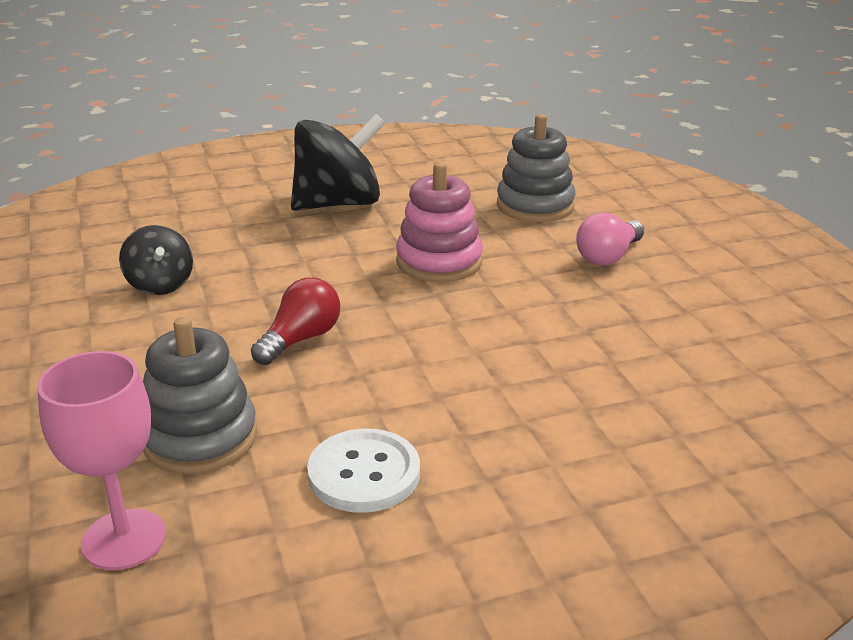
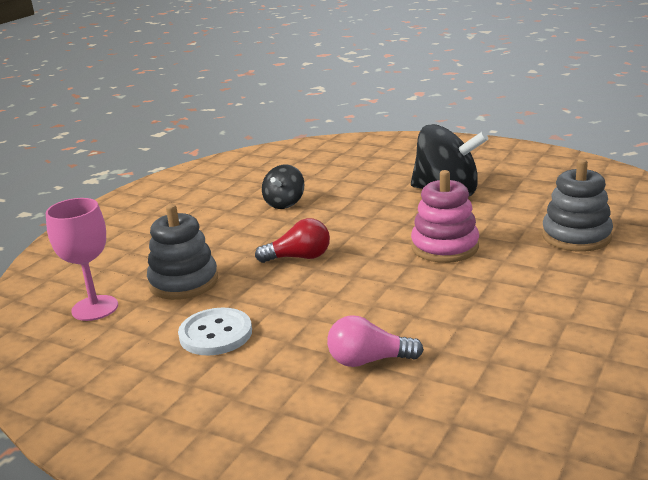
camera: 50 degrees right, 5 degrees down
(608, 256) = (566, 288): pink light bulb -> pink light bulb (368, 360)

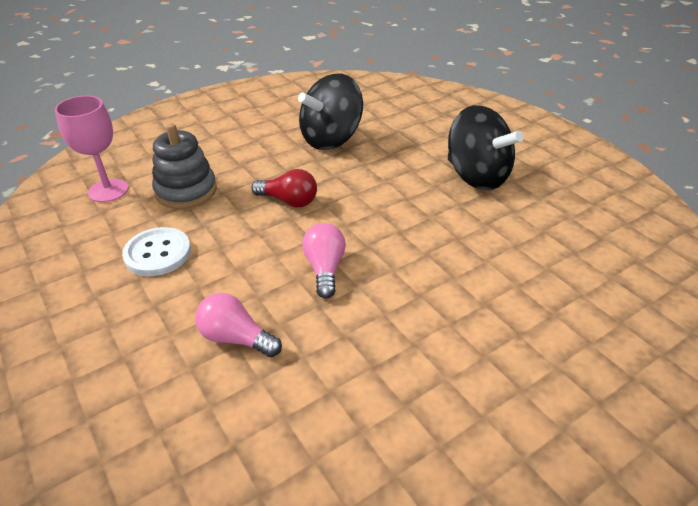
camera: 25 degrees right, 15 degrees up
(284, 203) = (331, 139): black spinning top -> black spinning top, size x1.80
(390, 291) = (324, 269): none -> pink light bulb
(445, 247) = (415, 239): pink stacking toy -> none
(576, 236) = (550, 278): grey stacking toy -> none

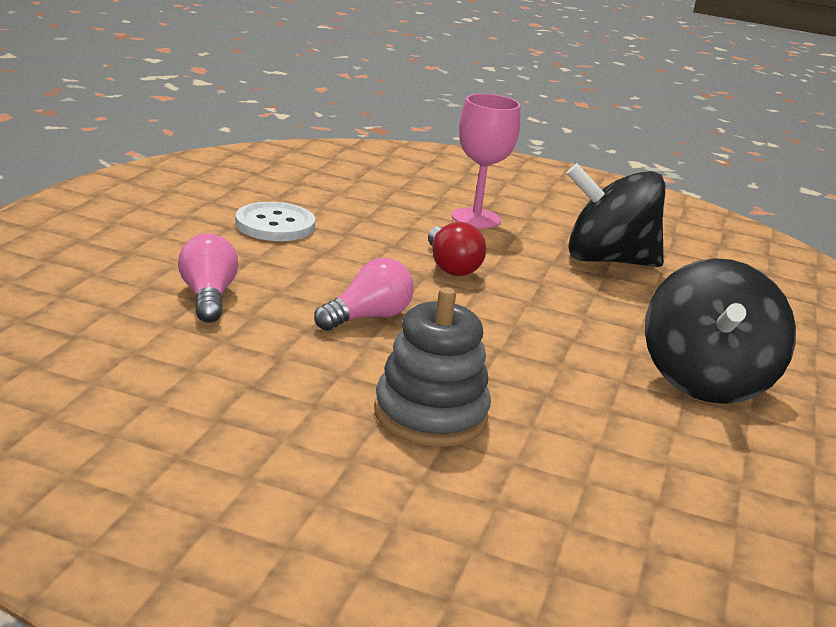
camera: 50 degrees right, 15 degrees down
(108, 190) = (330, 175): pink goblet -> pink goblet (476, 218)
(186, 191) = (384, 209): grey stacking toy -> grey stacking toy (430, 415)

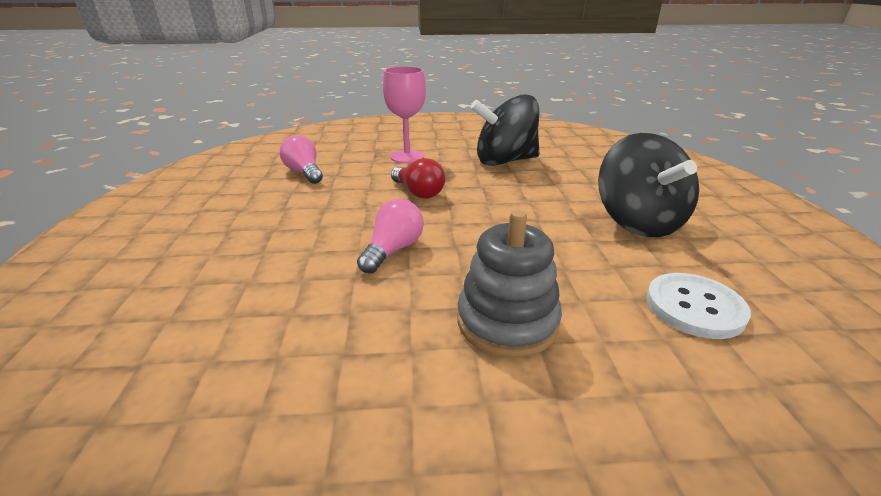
camera: 20 degrees left, 5 degrees up
(207, 297) = (254, 276): pink light bulb -> pink light bulb (304, 172)
(275, 225) = (275, 198): white button -> white button (694, 307)

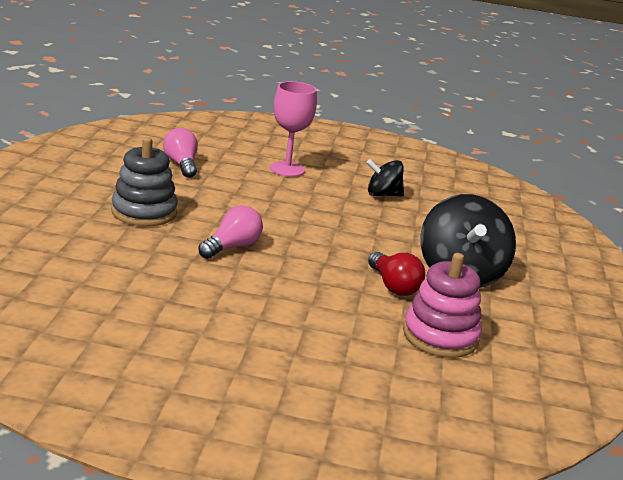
camera: 10 degrees right, 5 degrees down
(418, 192) = (278, 206): red light bulb -> red light bulb (393, 286)
(505, 161) = (383, 195): black spinning top -> black spinning top, size x0.56
(507, 322) = (291, 311): grey stacking toy -> grey stacking toy (144, 212)
(694, 307) = (440, 336): white button -> pink stacking toy

